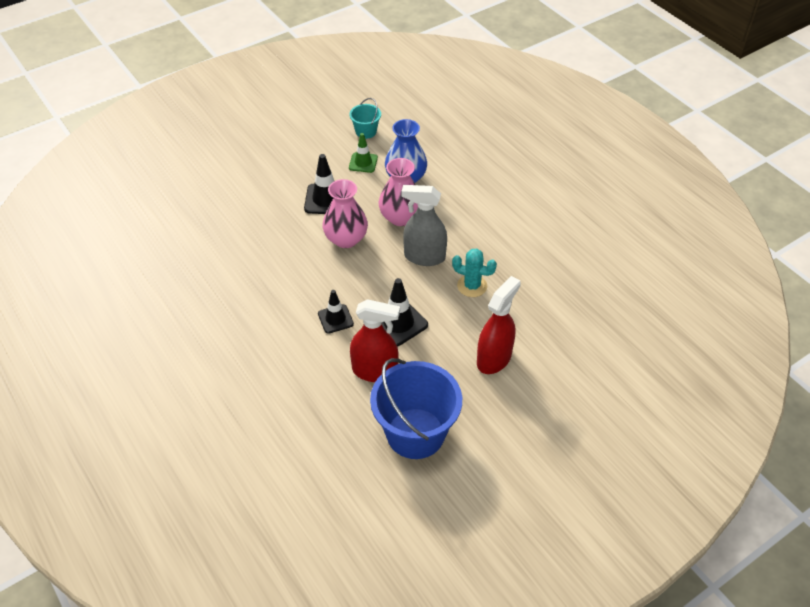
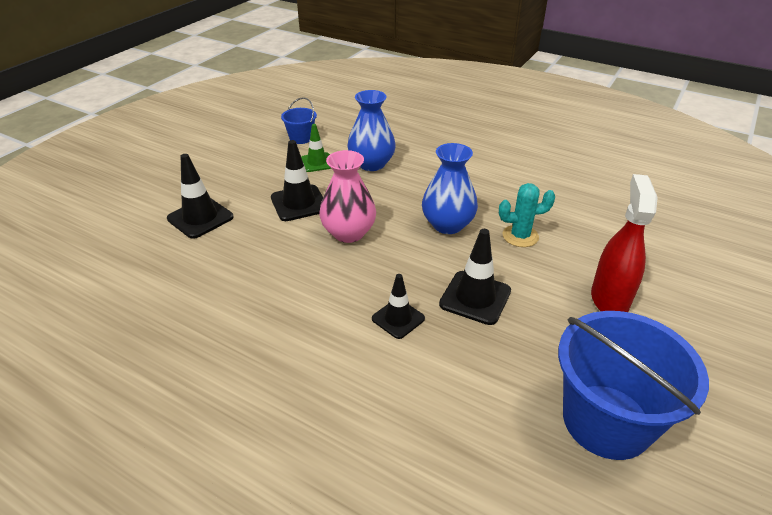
camera: 25 degrees left, 10 degrees down
(249, 190) = (200, 218): none -> black traffic cone
(366, 131) = (301, 138): turquoise bucket -> blue bucket
(375, 371) = (493, 362): red spray bottle -> none
(400, 217) = (393, 197): pink vase -> none
(424, 257) = (447, 225): grey spray bottle -> blue vase

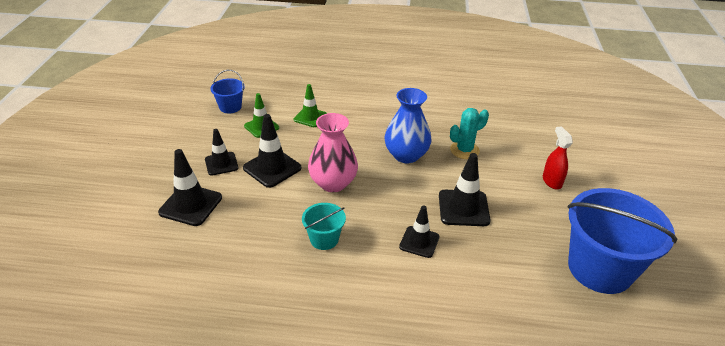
camera: 25 degrees left, 0 degrees up
(255, 187) = (221, 164): none -> black traffic cone
(300, 285) = (324, 239): none -> turquoise bucket
(371, 164) = (310, 117): blue vase -> green traffic cone
(609, 298) = (551, 181): red spray bottle -> red spray bottle, size x0.60

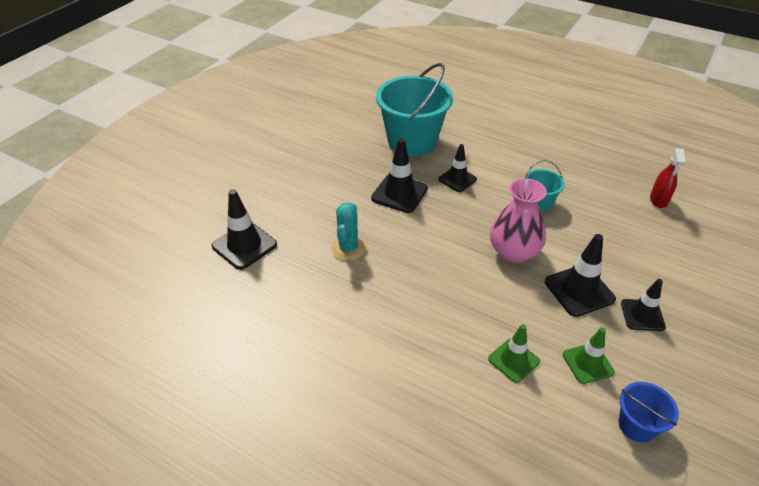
camera: 155 degrees left, 5 degrees up
(191, 205) = (671, 270): black traffic cone -> black traffic cone (244, 245)
(406, 155) = (417, 262): blue vase -> none
(464, 150) = (348, 248): turquoise cactus -> turquoise cactus turned 75 degrees counterclockwise
(503, 281) = (412, 141): none -> turquoise bucket
(551, 181) = (296, 193): red spray bottle -> red spray bottle (658, 200)
(600, 269) = (336, 130): blue bucket -> none

